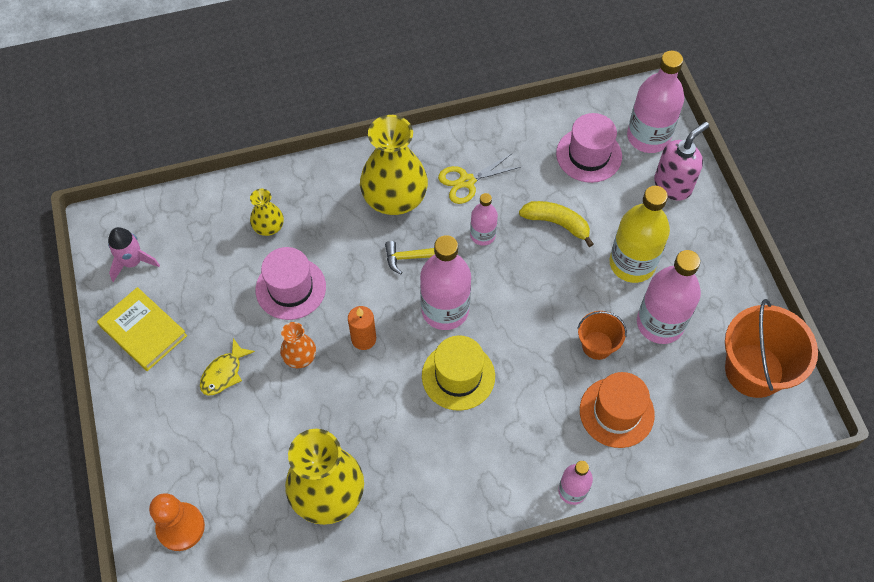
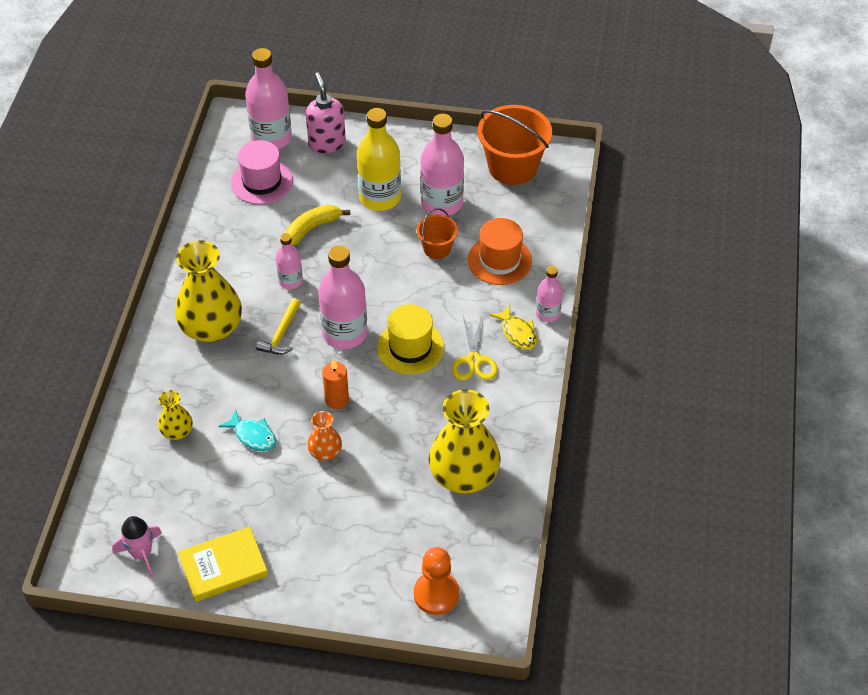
camera: 65 degrees left, 10 degrees down
(224, 373) = (307, 515): yellow fish -> yellow fish (517, 333)
(290, 288) = (253, 436): pink hat -> turquoise fish
(467, 181) = (230, 271): yellow scissors -> yellow scissors (474, 360)

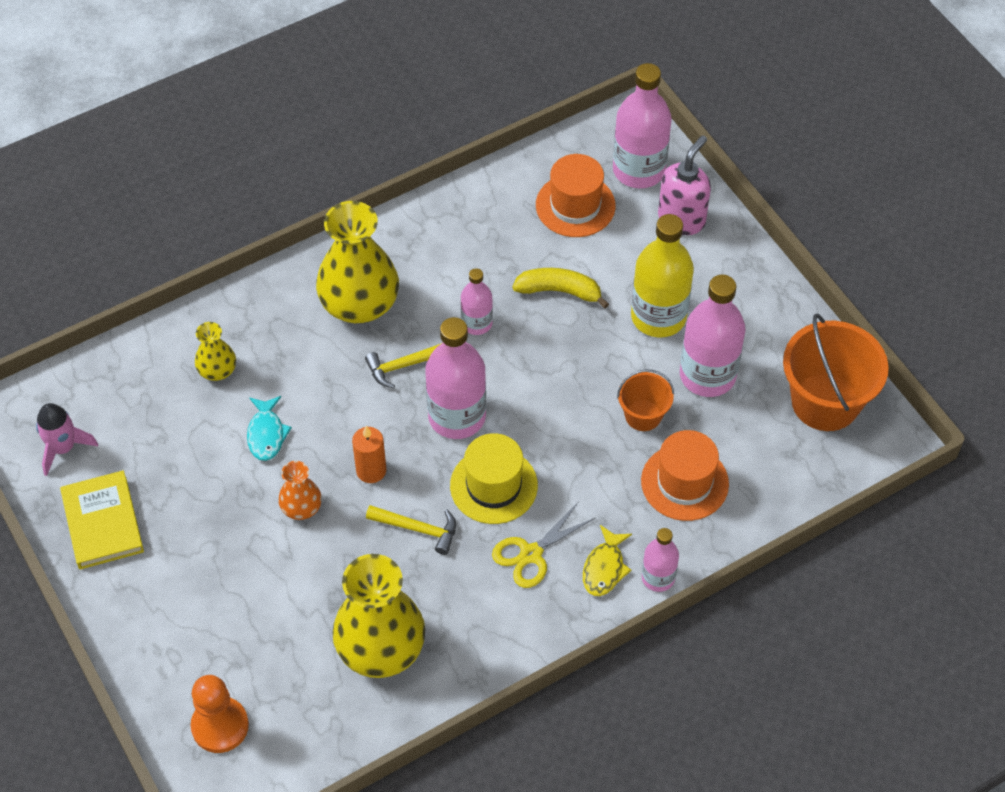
camera: 50 degrees right, 5 degrees up
(223, 566) = (103, 522): yellow book -> yellow book turned 45 degrees clockwise
(262, 182) = (575, 205): pink hat -> orange hat
(401, 403) = (418, 529): none -> yellow hammer

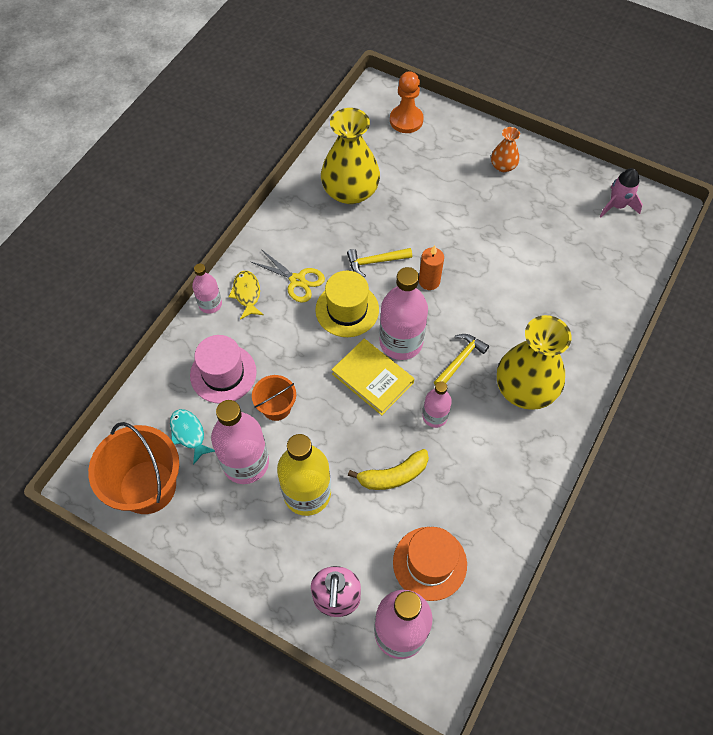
camera: 150 degrees right, 5 degrees up
(103, 522) = (555, 179): yellow book -> yellow book (372, 378)
(217, 370) = (575, 294): yellow vase -> none
(266, 434) = (510, 271): turquoise fish -> turquoise fish (189, 434)
(301, 507) = (453, 240): orange vase -> orange vase (503, 166)
(531, 554) = (297, 280): yellow scissors -> yellow scissors turned 105 degrees clockwise
(684, 482) = (223, 373): orange hat -> pink hat

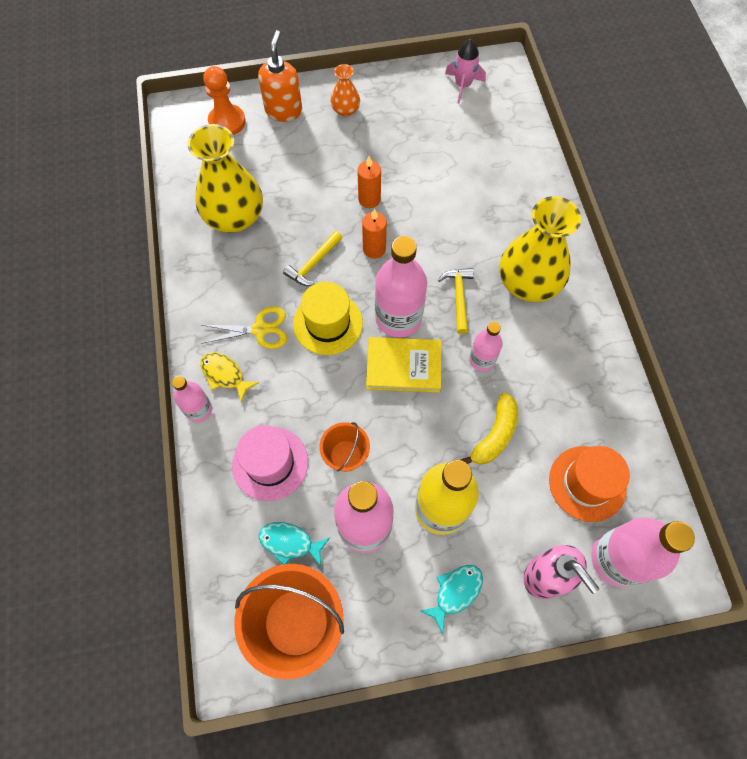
camera: 40 degrees left, 5 degrees up
(264, 555) = (455, 592): none -> turquoise fish
(455, 138) = (283, 111): none -> orange soap dispenser
(459, 243) = (369, 199): none -> orange candle

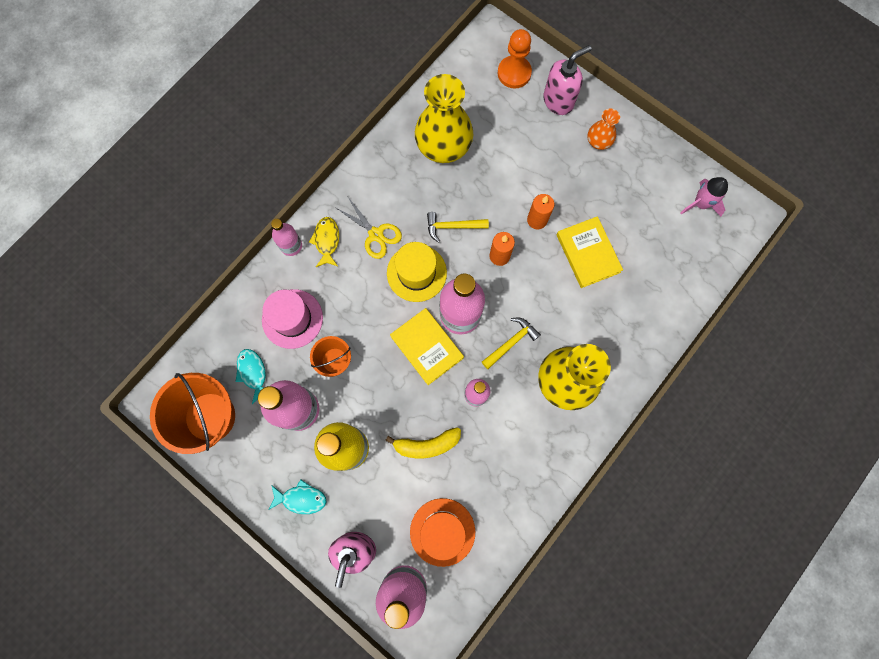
camera: 50 degrees right, 10 degrees up
(283, 111) = (558, 101): orange soap dispenser -> pink soap dispenser
(432, 186) = (588, 253): none -> yellow book

